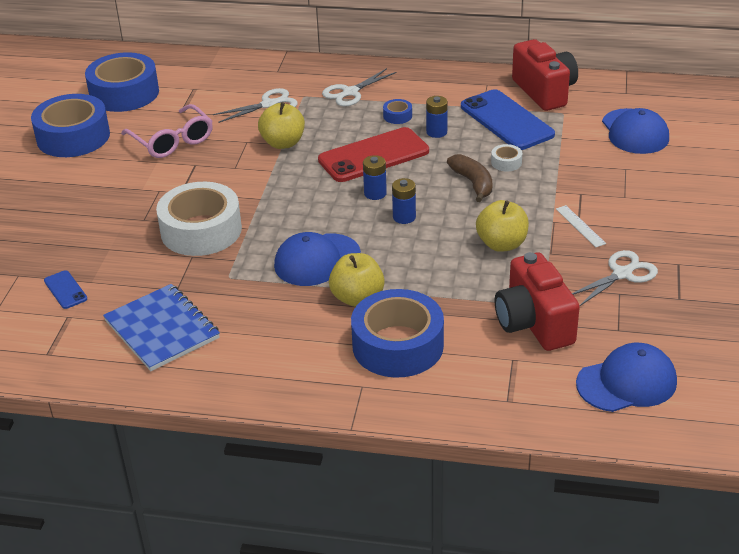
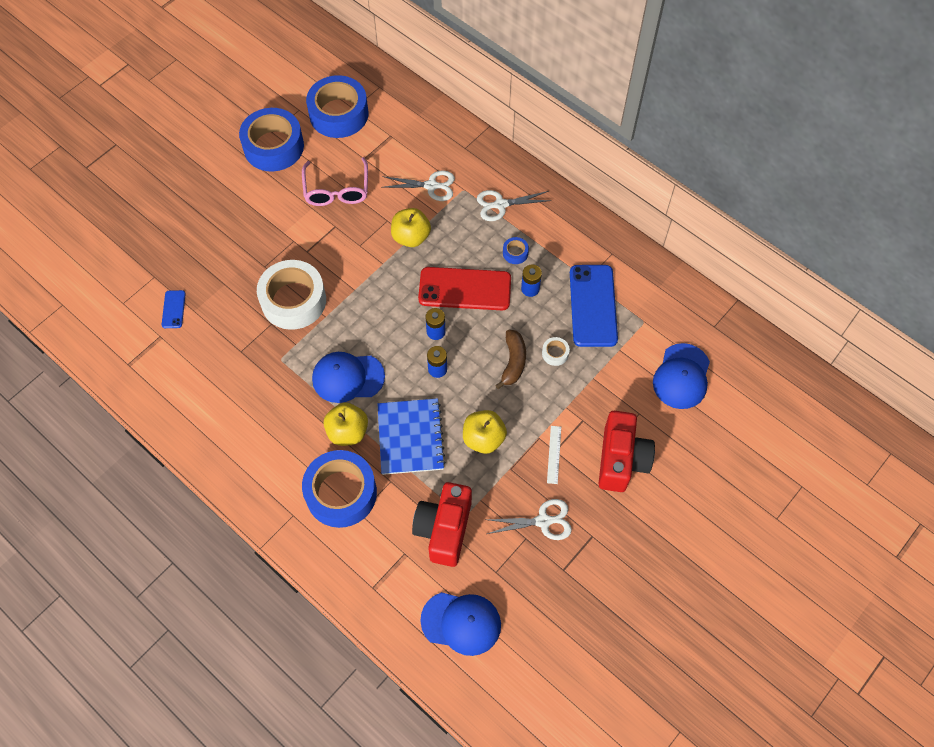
camera: 30 degrees right, 25 degrees up
(162, 329) = (208, 384): blue notebook -> blue notebook (410, 437)
(544, 91) = (650, 288): red camera -> red camera (621, 460)

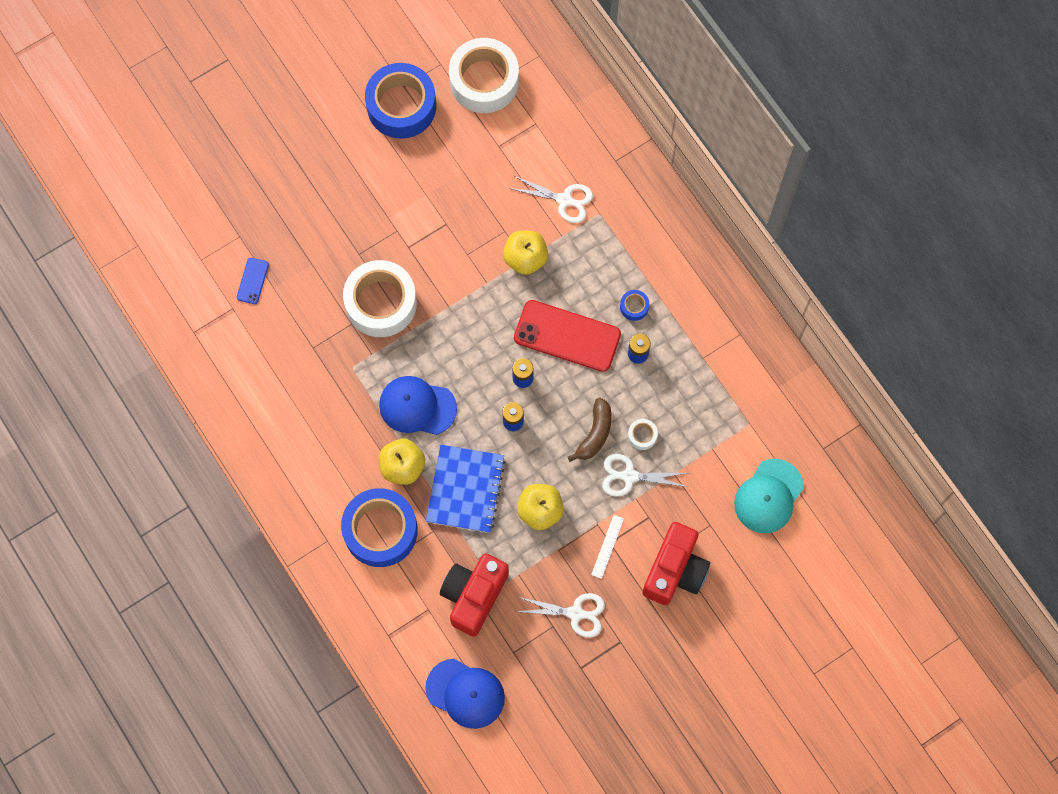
camera: 15 degrees right, 10 degrees up
(337, 190) = (458, 179): pink glasses -> none
(339, 114) = (484, 81): blue tape -> white tape
(500, 205) = (634, 243): white scissors -> white scissors (629, 476)
(593, 306) = (699, 391): blue phone -> none
(681, 376) = (768, 496): blue cap -> turquoise cap

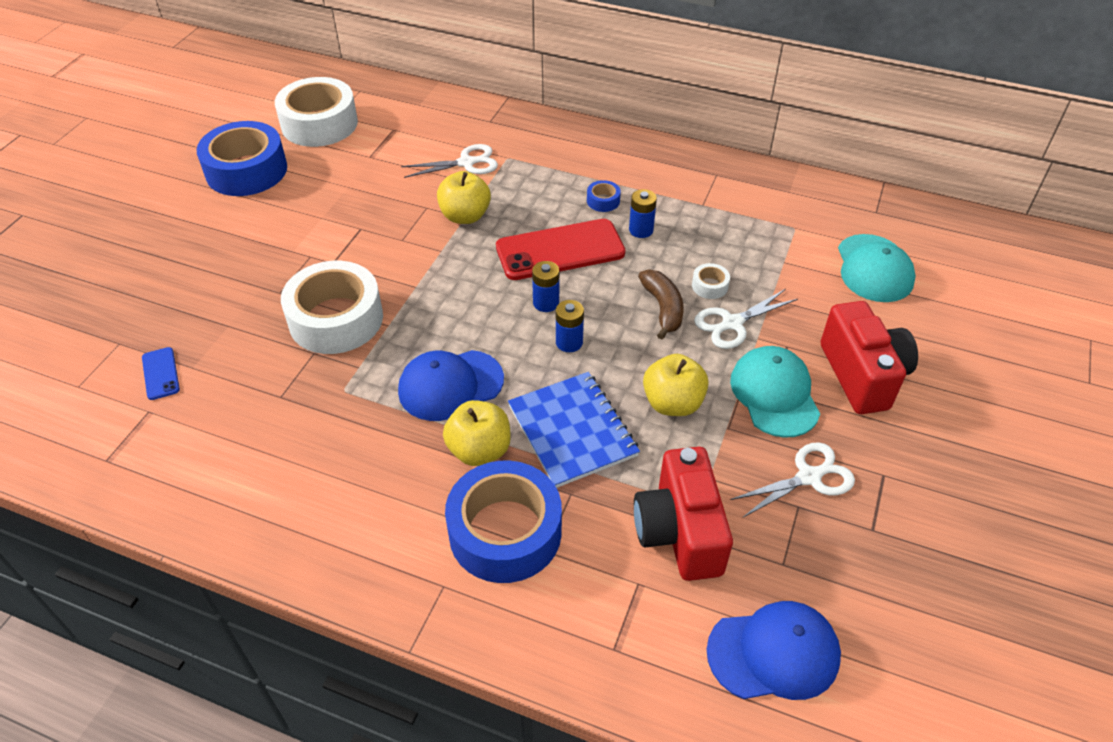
camera: 35 degrees left, 25 degrees down
(607, 546) = (774, 394): white ruler -> turquoise cap

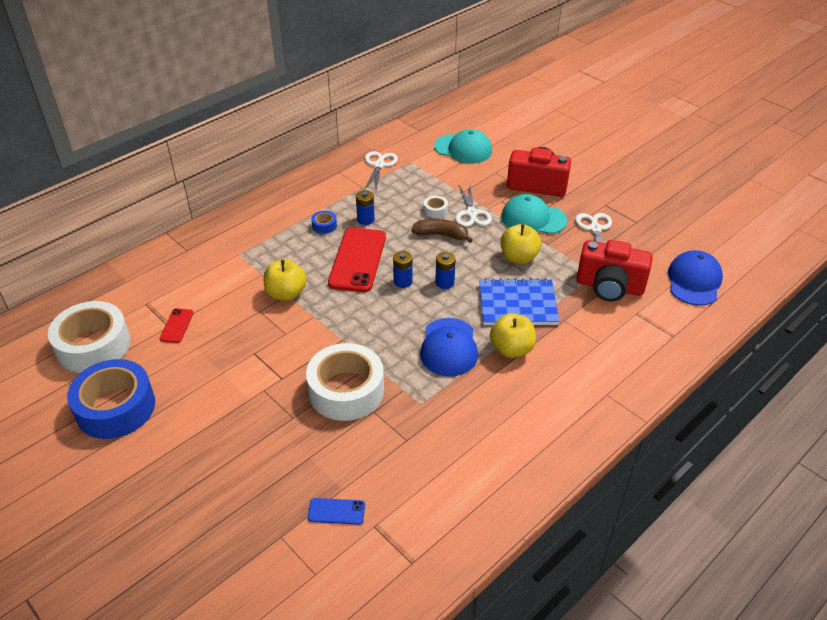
camera: 65 degrees left, 5 degrees down
(373, 161) = (177, 326): none -> red phone
(467, 163) = (226, 276): white scissors -> white scissors (379, 165)
(505, 532) = (579, 356): blue tape -> none

